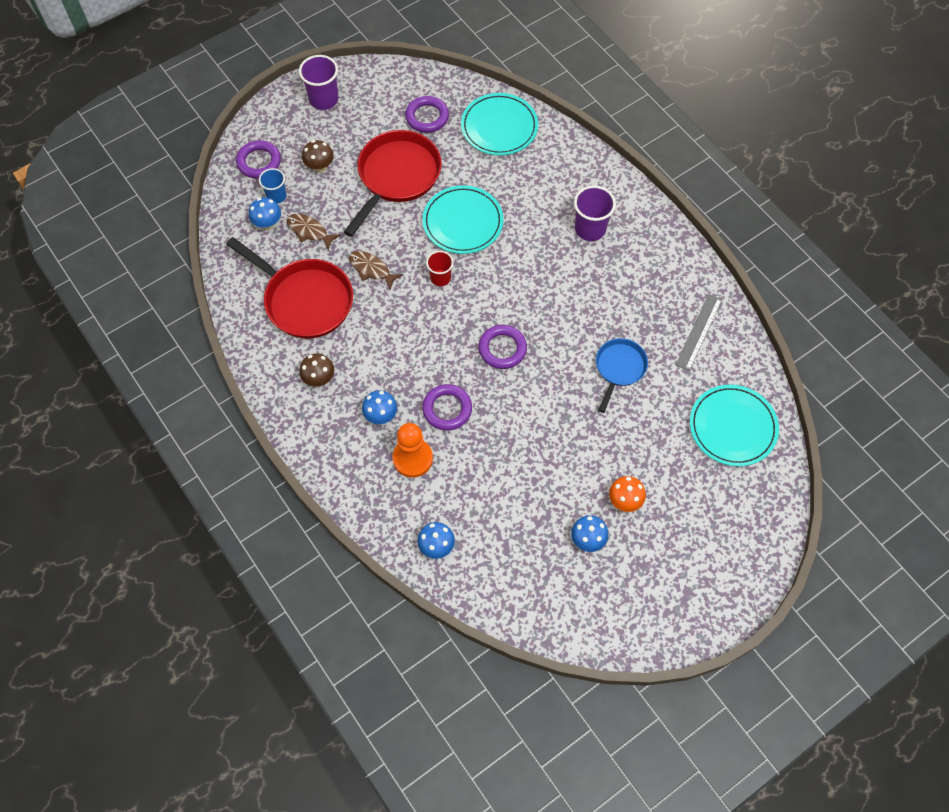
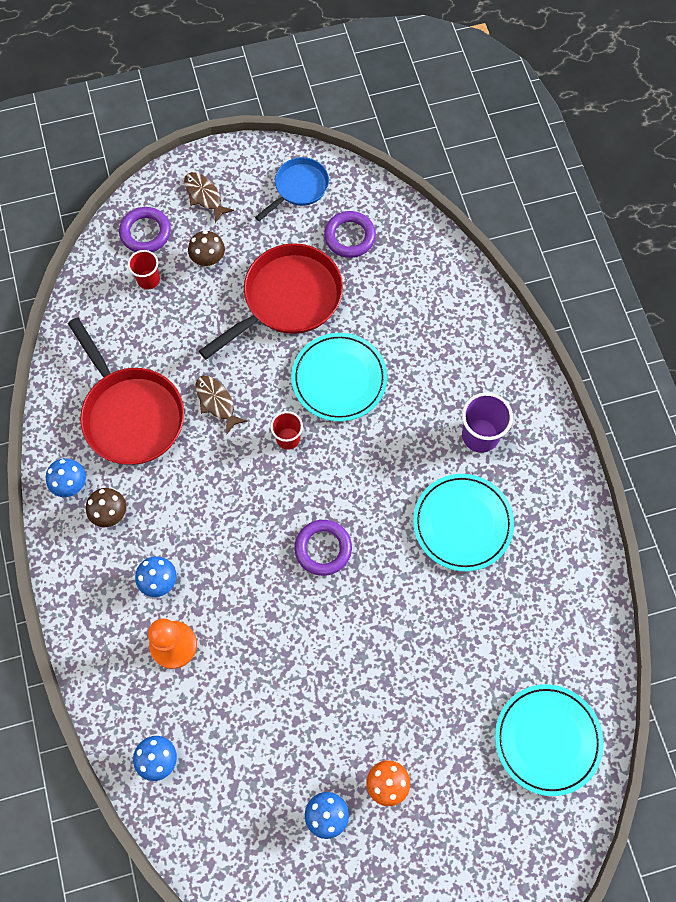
camera: 20 degrees right, 5 degrees up
(268, 224) = (126, 310): blue mushroom -> blue mushroom (71, 484)
(276, 196) = (148, 280): blue cup -> red cup
(309, 231) = (168, 333): brown fish -> brown fish (204, 196)
(324, 99) = (244, 179): purple cup -> none
(447, 409) = (233, 599): purple ring -> none
(499, 127) = (426, 275): turquoise plate -> turquoise plate (462, 523)
(619, 368) = (445, 619): blue pan -> blue pan (299, 188)
(699, 332) = (555, 607): grey ruler -> none

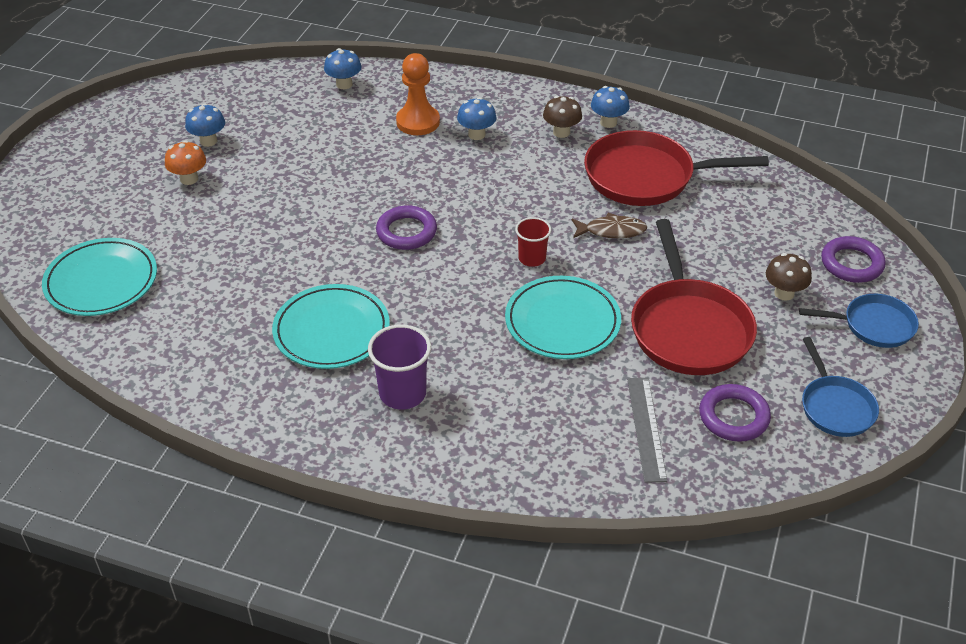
camera: 125 degrees right, 25 degrees down
(148, 280) = (789, 243): red cup -> none
(204, 196) = (873, 325): brown fish -> blue pan
(396, 278) = (646, 428): none -> grey ruler

